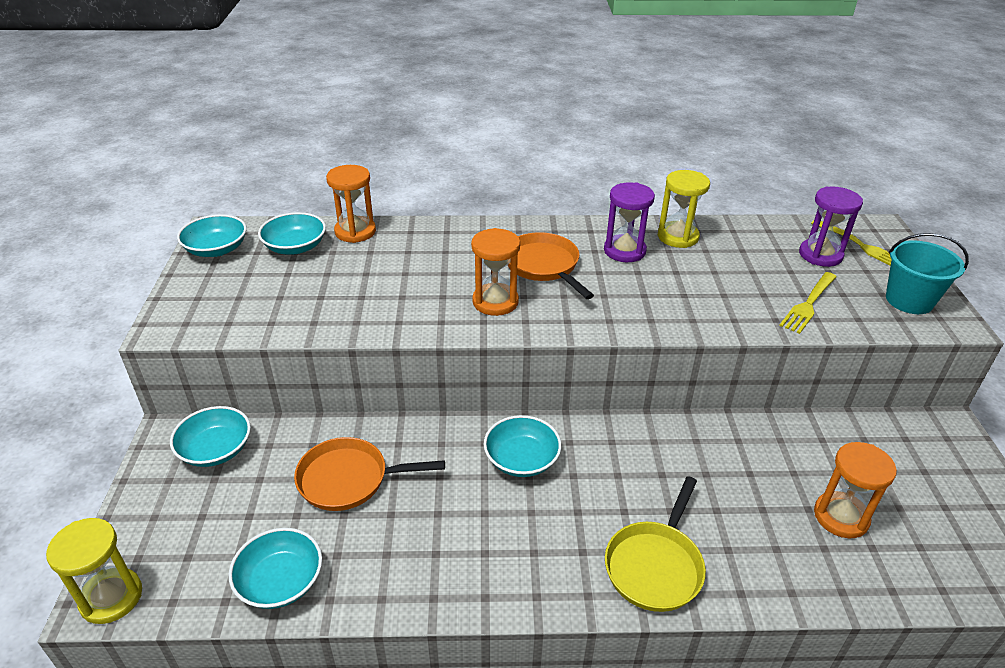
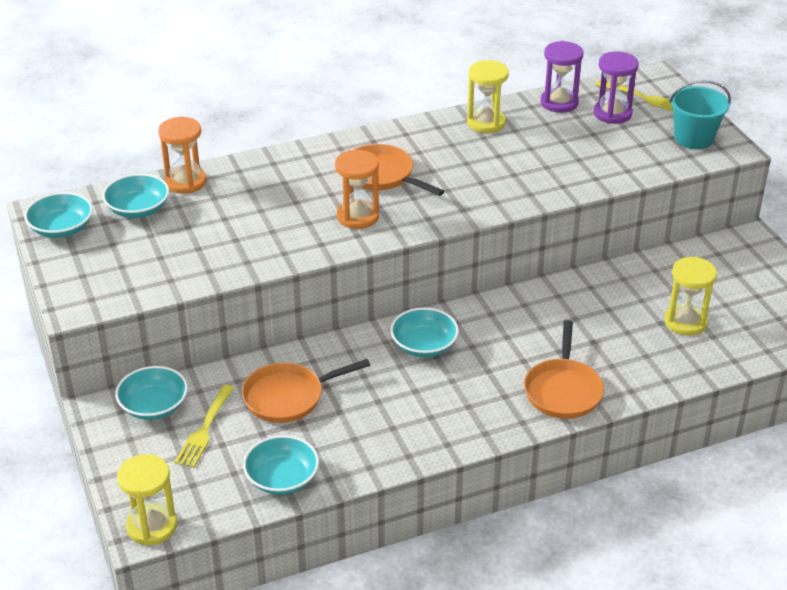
camera: 20 degrees left, 0 degrees up
(624, 251) = (445, 146): purple hourglass -> purple hourglass (559, 103)
(655, 565) = (563, 390): yellow pan -> orange pan
(808, 304) = (617, 159): yellow fork -> yellow fork (205, 428)
(841, 517) = (685, 322): orange hourglass -> yellow hourglass

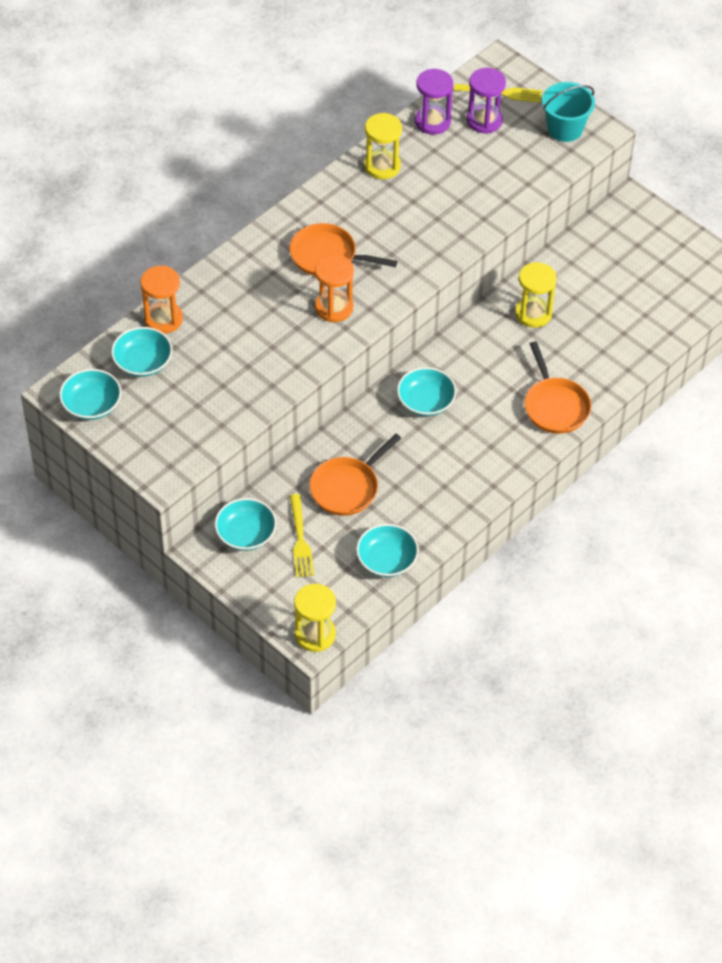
camera: 25 degrees left, 15 degrees up
(685, 322) = (618, 308): yellow hourglass -> yellow hourglass (533, 313)

